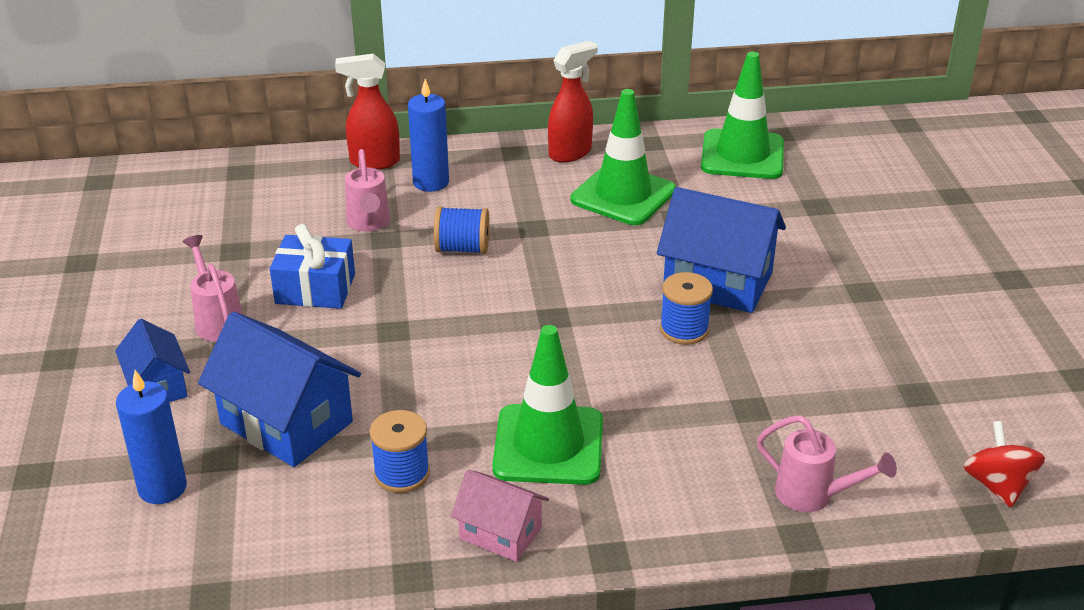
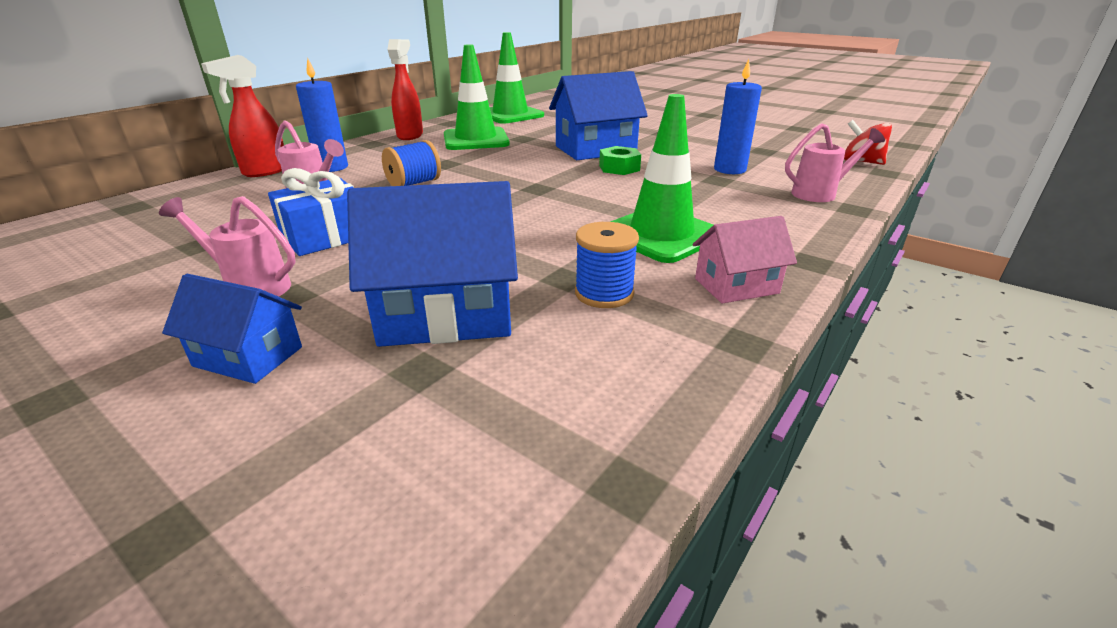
camera: 45 degrees left, 5 degrees down
(162, 488) = (395, 430): blue candle -> blue candle (729, 169)
(684, 329) = (619, 168): blue spool -> green nut

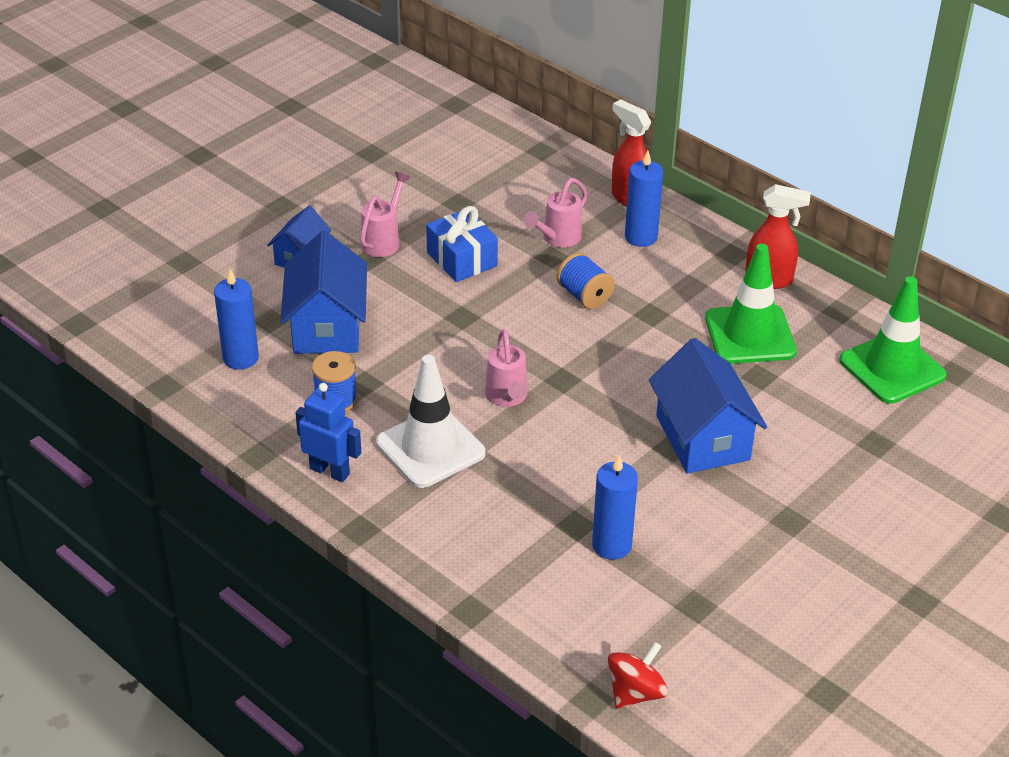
camera: 95 degrees right, 10 degrees up
(526, 390) = (240, 358): none -> blue candle
(619, 168) = (625, 449): green nut -> none
(661, 235) = (430, 448): green traffic cone -> white traffic cone
(736, 286) = (330, 471): pink house -> blue robot
(820, 194) = (518, 599): pink watering can -> pink watering can (507, 398)

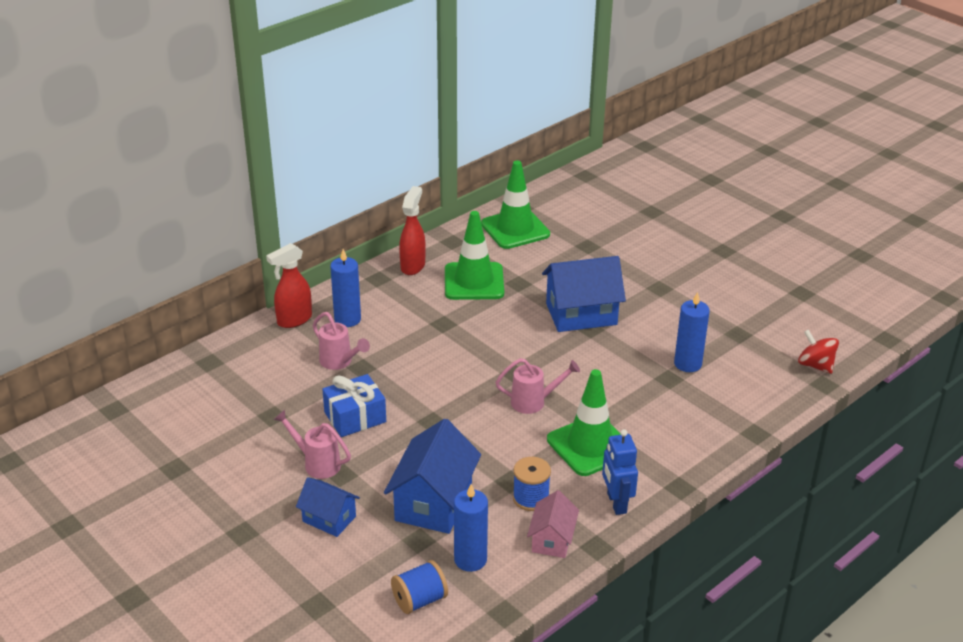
camera: 85 degrees left, 5 degrees down
(269, 418) = (552, 539): none -> pink house
(327, 327) = (434, 502): blue house -> blue house turned 75 degrees counterclockwise
(330, 471) = (616, 503): blue robot -> blue robot turned 45 degrees counterclockwise
(430, 448) = (590, 446): white traffic cone -> green traffic cone
(584, 296) = (416, 354): blue spool -> blue spool (419, 600)

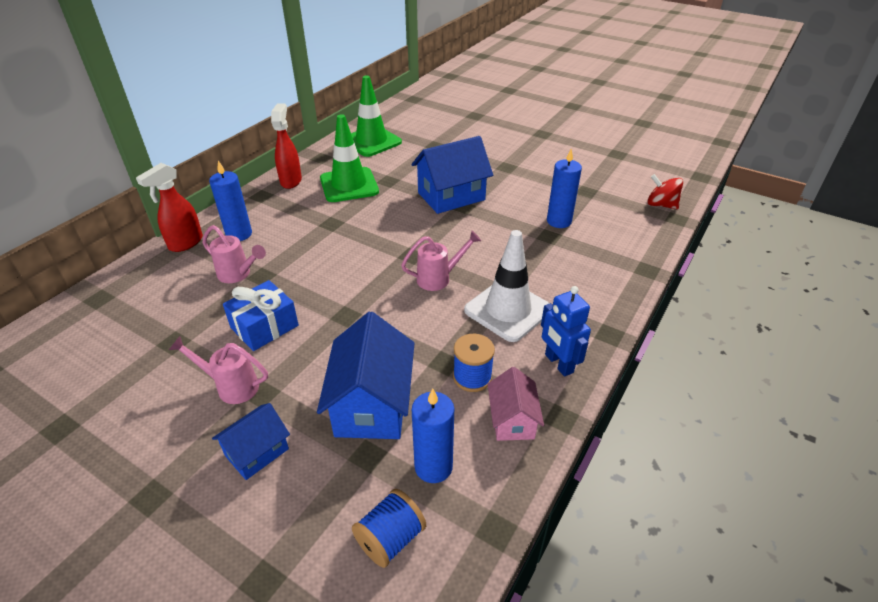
camera: 15 degrees left, 5 degrees up
(329, 519) = (257, 452): blue house -> blue house turned 60 degrees counterclockwise
(590, 446) = (508, 310): green traffic cone -> white traffic cone

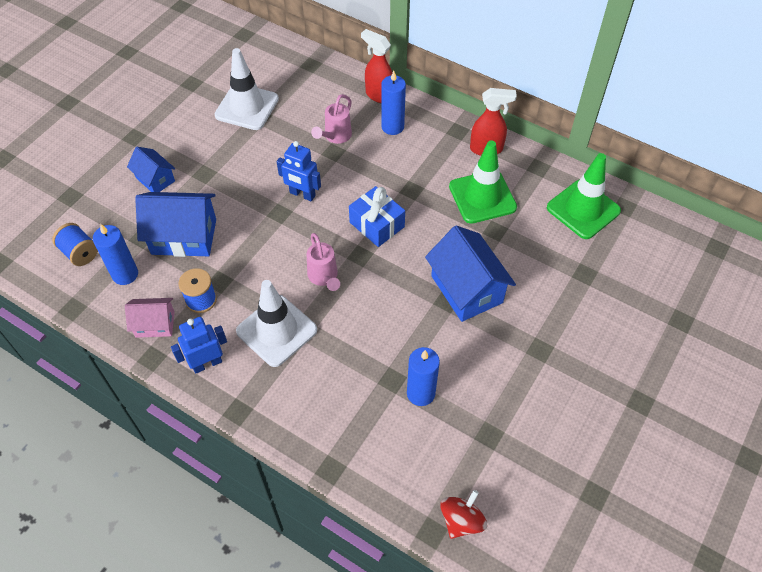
camera: 90 degrees right, 15 degrees up
(149, 356) = (247, 107): none -> white traffic cone
(231, 386) = (213, 156): pink watering can -> none
(264, 327) = (271, 164): blue gift -> blue gift (377, 224)
(321, 298) = (302, 194): none -> blue robot

